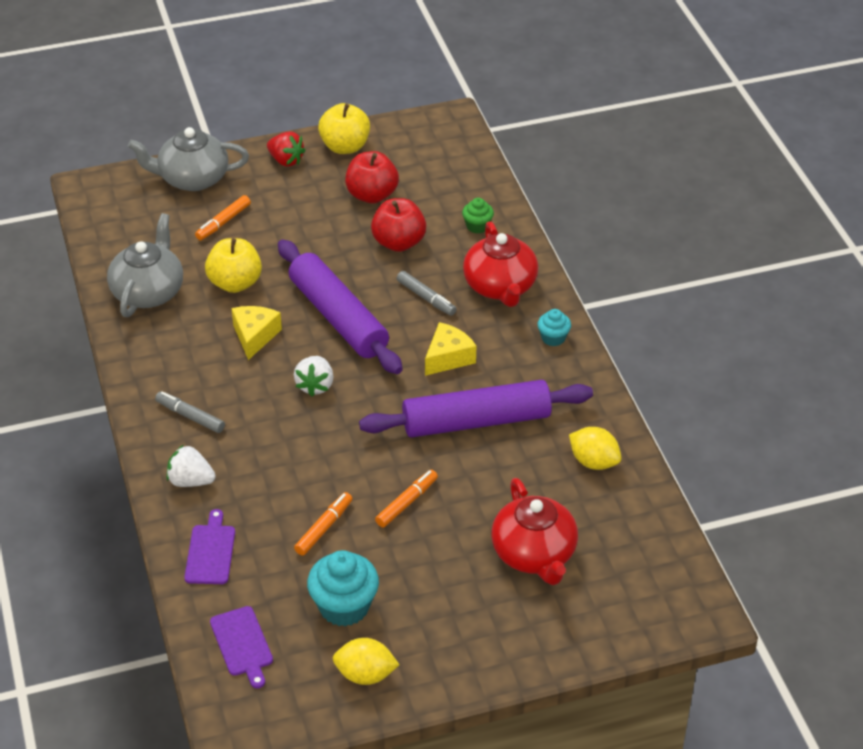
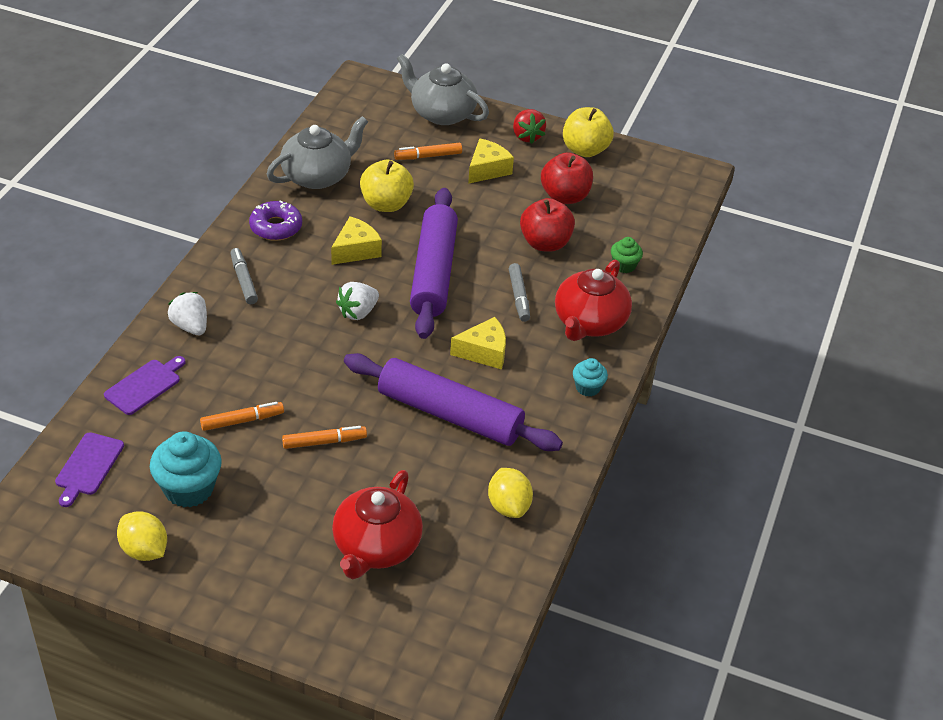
camera: 35 degrees right, 0 degrees up
(164, 356) = (276, 227): none -> purple donut
(285, 207) = (487, 170): none -> yellow cheese

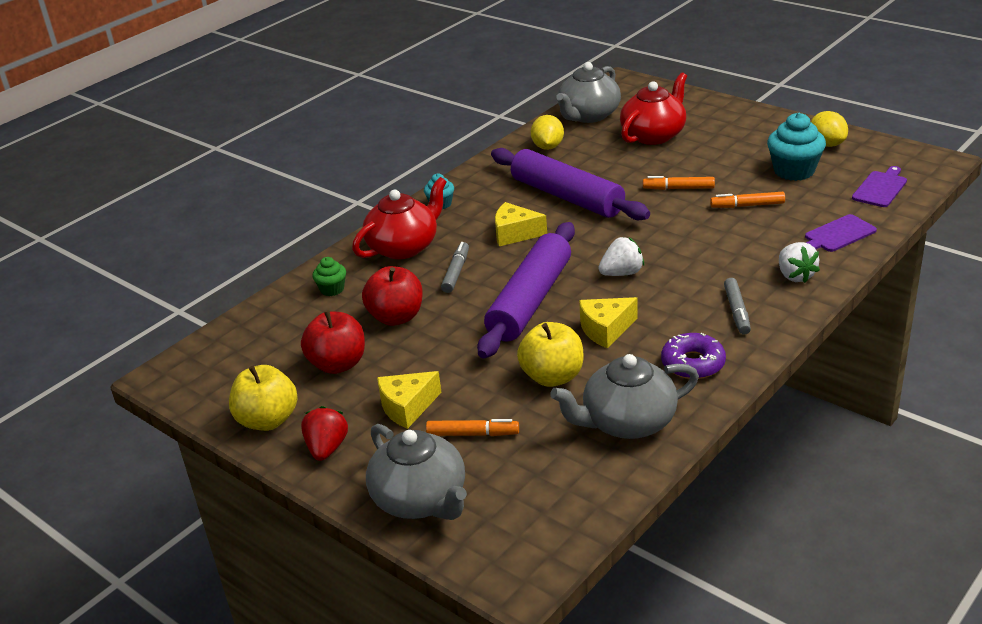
camera: 155 degrees left, 10 degrees down
(479, 586) = (588, 115): none -> grey teapot

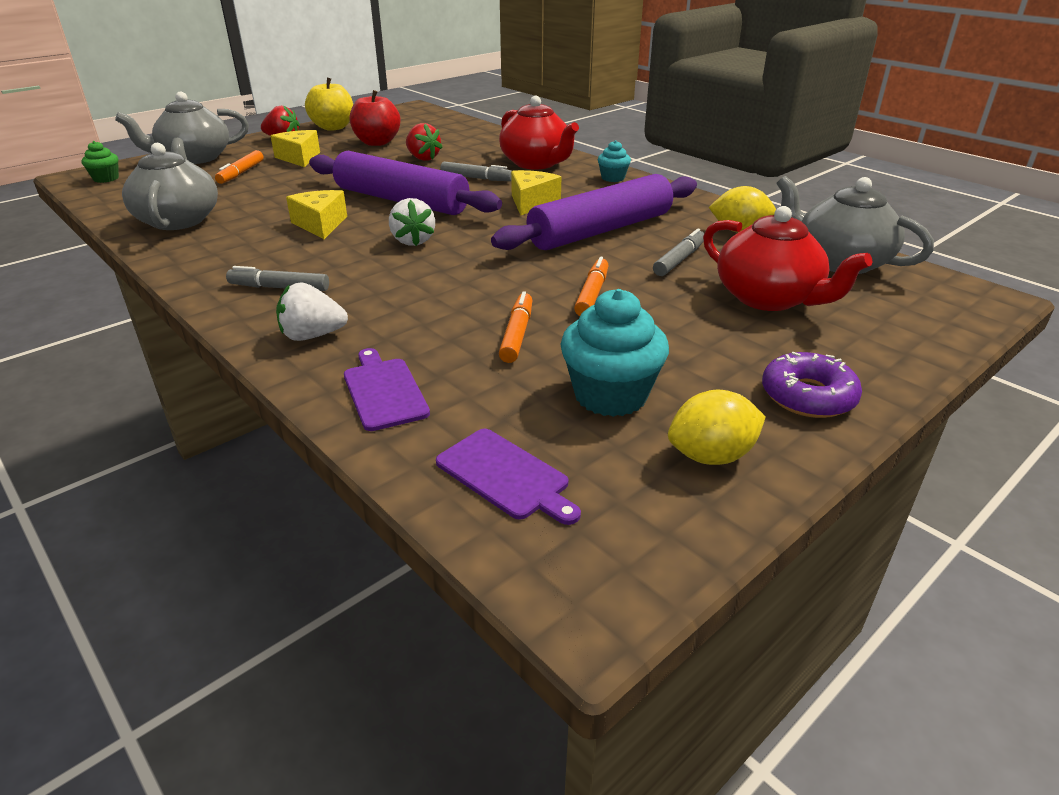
camera: 95 degrees right, 0 degrees up
(332, 289) = (484, 142): green cupcake -> green cupcake (106, 178)
(396, 317) = (423, 158): red apple -> red strawberry
(552, 377) = (276, 200): yellow apple -> none
(610, 164) = (679, 260): none -> grey marker
(693, 363) = (220, 254): purple donut -> purple donut (808, 396)

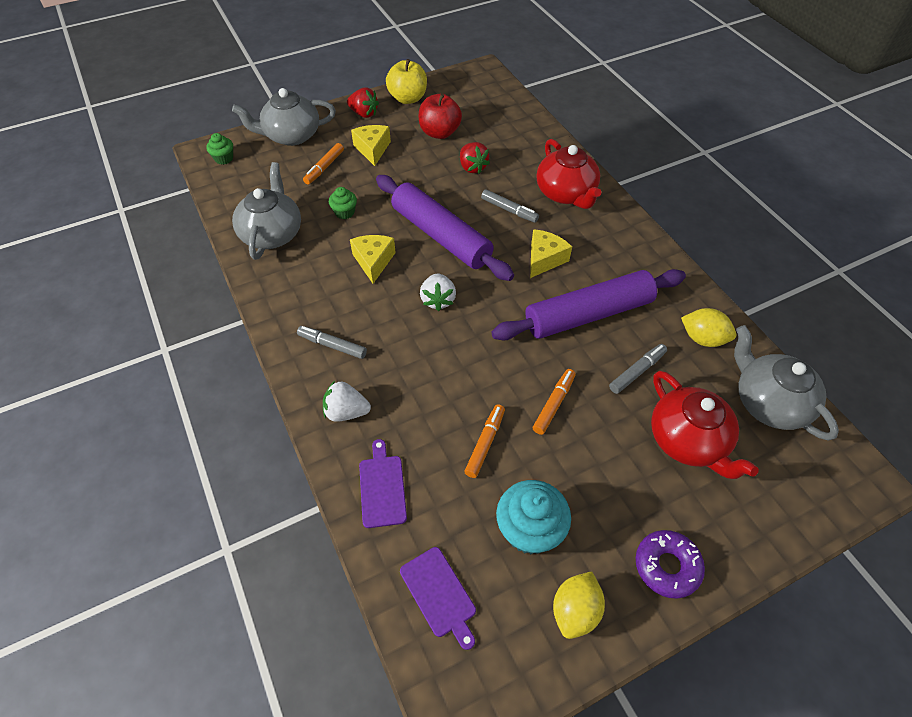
camera: 15 degrees right, 20 degrees up
(274, 197) = (344, 212): none -> green cupcake
(613, 178) = (624, 231): turquoise cupcake -> none
(711, 456) = (575, 611): yellow lemon -> yellow lemon turned 60 degrees counterclockwise

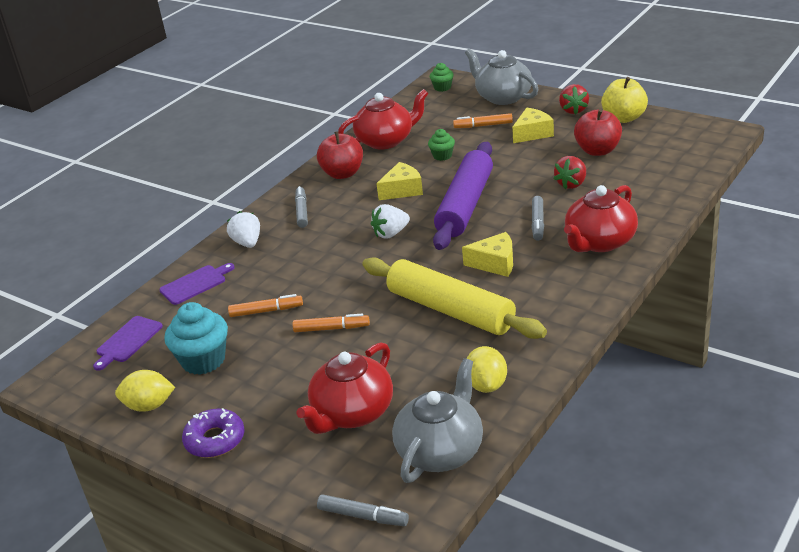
camera: 65 degrees right, 20 degrees down
(272, 234) = (386, 140): grey teapot -> red teapot
(296, 287) = (343, 174): none -> red apple
(588, 314) = (451, 310): purple rolling pin -> yellow rolling pin
(636, 372) = (407, 359): grey marker -> grey marker (362, 516)

